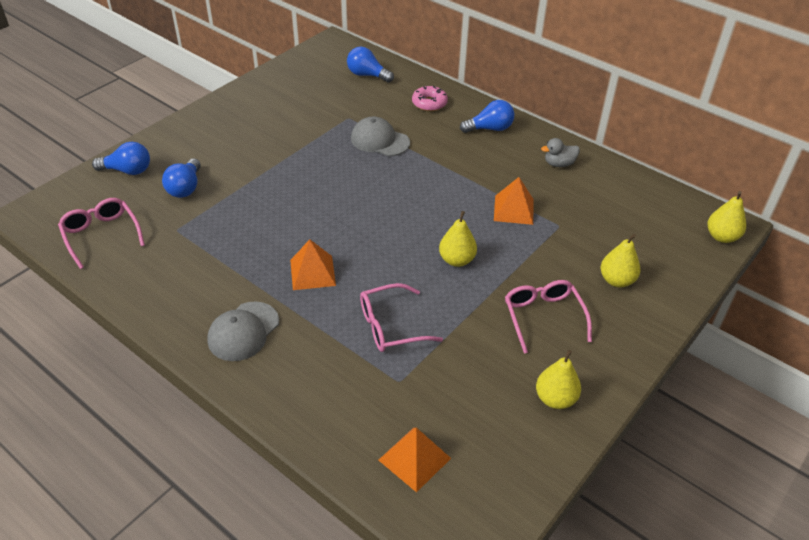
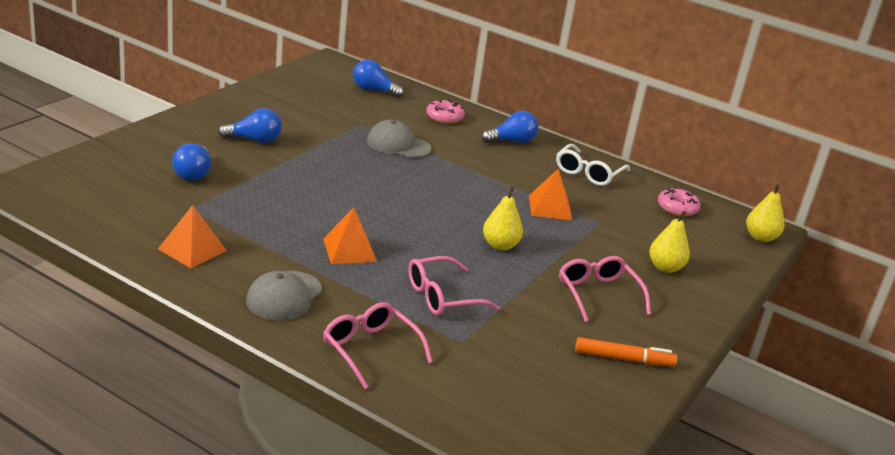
camera: 10 degrees left, 15 degrees down
(101, 235) = (106, 209): pink glasses -> pink glasses (370, 350)
(128, 171) = (124, 156): blue light bulb -> blue light bulb (254, 140)
(414, 459) = (490, 404): orange pyramid -> orange pyramid (192, 249)
(555, 399) = (623, 359): yellow pear -> orange marker
(559, 164) = (588, 173): grey duck -> white glasses
(641, 203) = (677, 208): none -> pink donut

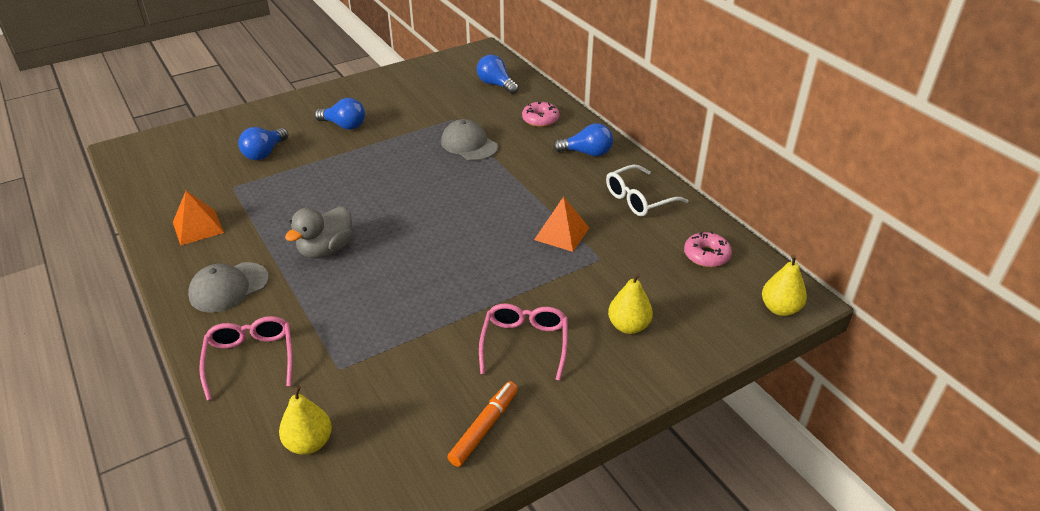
camera: 30 degrees right, 10 degrees up
(349, 250) = (326, 249): orange pyramid -> grey duck
(442, 296) = (366, 315): pink glasses -> none
(500, 245) = (471, 269): yellow pear -> yellow pear (309, 443)
(623, 359) = (484, 428): orange marker -> orange marker turned 90 degrees counterclockwise

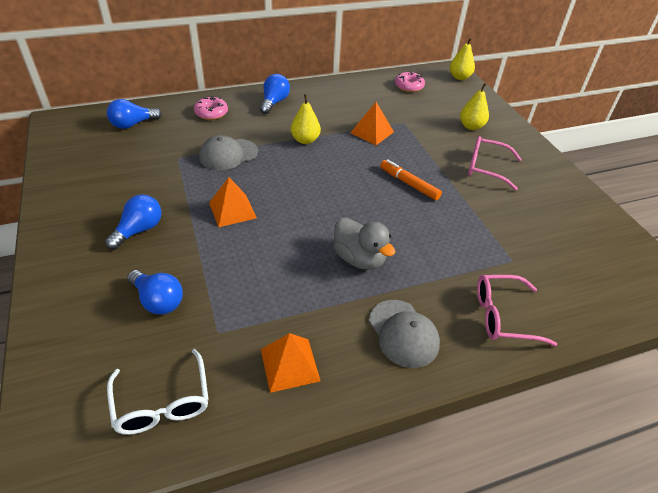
camera: 80 degrees left, 5 degrees up
(309, 443) = (589, 282): yellow pear -> yellow pear (305, 140)
(382, 164) = (232, 210): none -> orange pyramid
(484, 428) = (562, 196): orange marker -> orange marker (409, 184)
(639, 199) = (342, 95): white glasses -> white glasses (162, 402)

